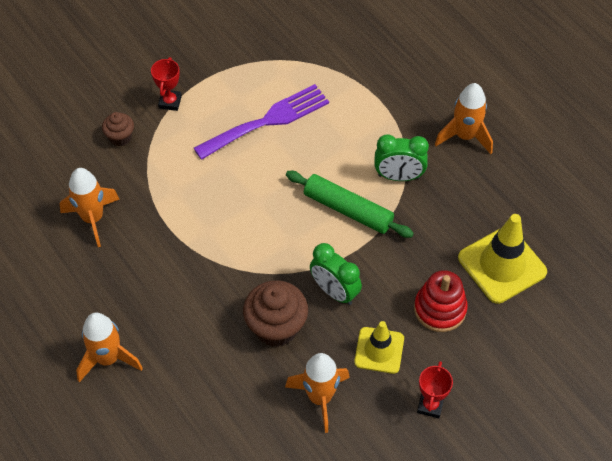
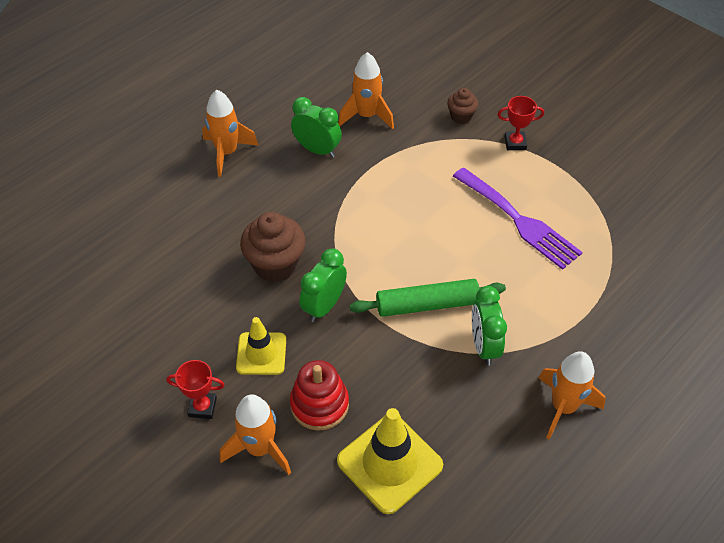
camera: 80 degrees right, 5 degrees down
(129, 271) = (317, 150): none -> green clock
(320, 398) = (203, 310): orange rocket -> orange rocket (260, 449)
(348, 209) = (427, 305): green rolling pin -> green rolling pin turned 60 degrees clockwise

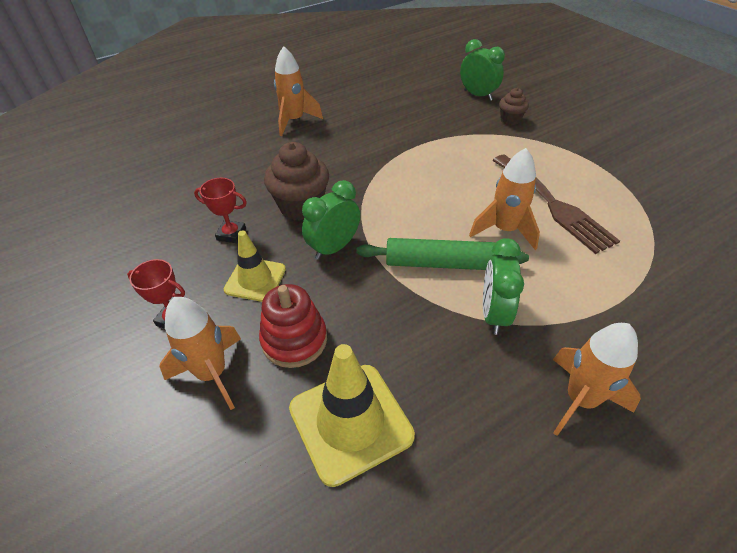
camera: 15 degrees right, 5 degrees down
(317, 150) = (372, 128): green clock -> green clock (478, 95)
(367, 116) = (424, 110): orange rocket -> orange rocket (504, 230)
(515, 143) = (559, 144): red trophy -> red trophy (231, 234)
(519, 221) = (553, 205): purple fork -> brown fork

